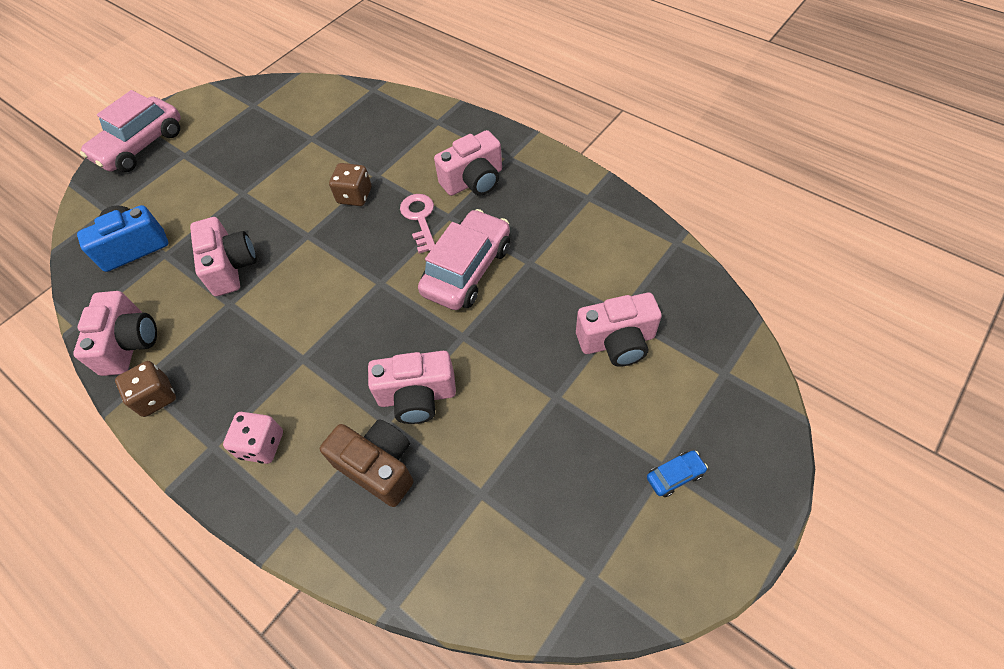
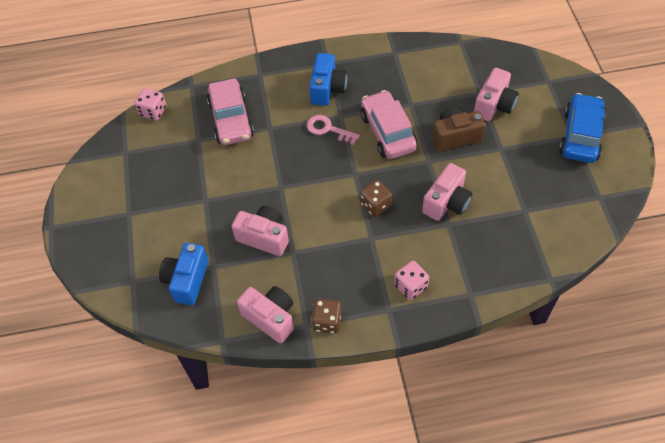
camera: 50 degrees left, 0 degrees up
(141, 145) = (87, 233): pink car -> pink car (231, 120)
(316, 88) = (153, 112): none -> pink dice
(354, 196) = (275, 147): brown dice -> brown dice (375, 205)
(378, 467) = (472, 242): brown camera -> brown camera (455, 136)
(474, 181) = (327, 89): pink camera -> blue camera
(675, 476) = (580, 135): blue car -> blue car, size x2.37

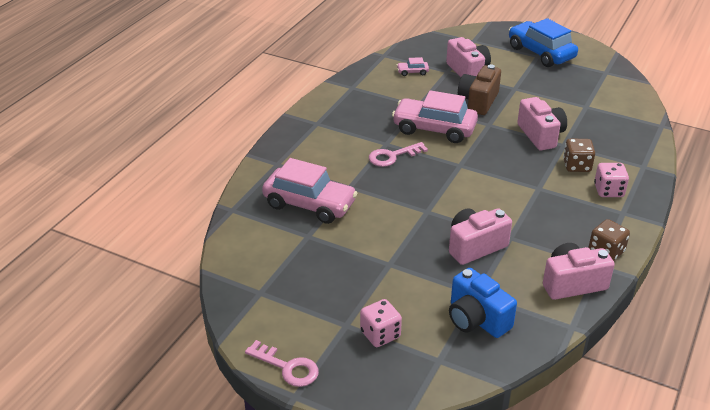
camera: 55 degrees left, 20 degrees down
(71, 208) = (287, 367): none -> pink key
(153, 112) = (231, 249): pink dice -> pink dice (380, 334)
(327, 89) = (346, 136): blue camera -> none
(375, 205) = (505, 170): brown dice -> brown dice (576, 166)
(454, 73) = (412, 72): none -> pink car

